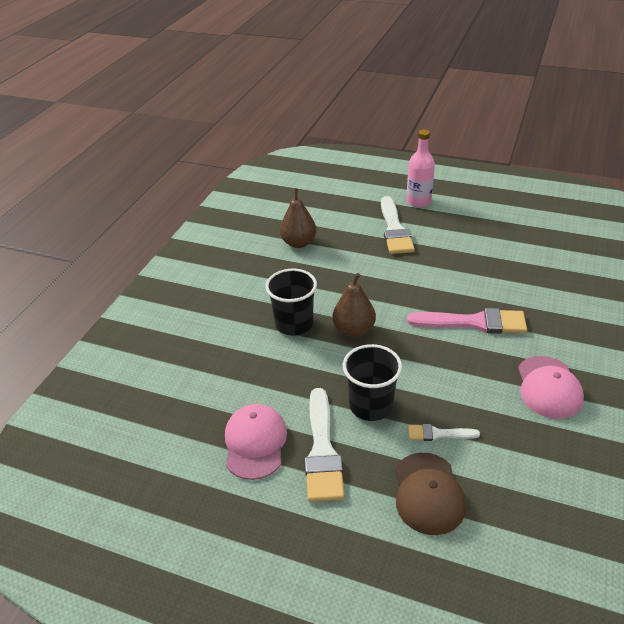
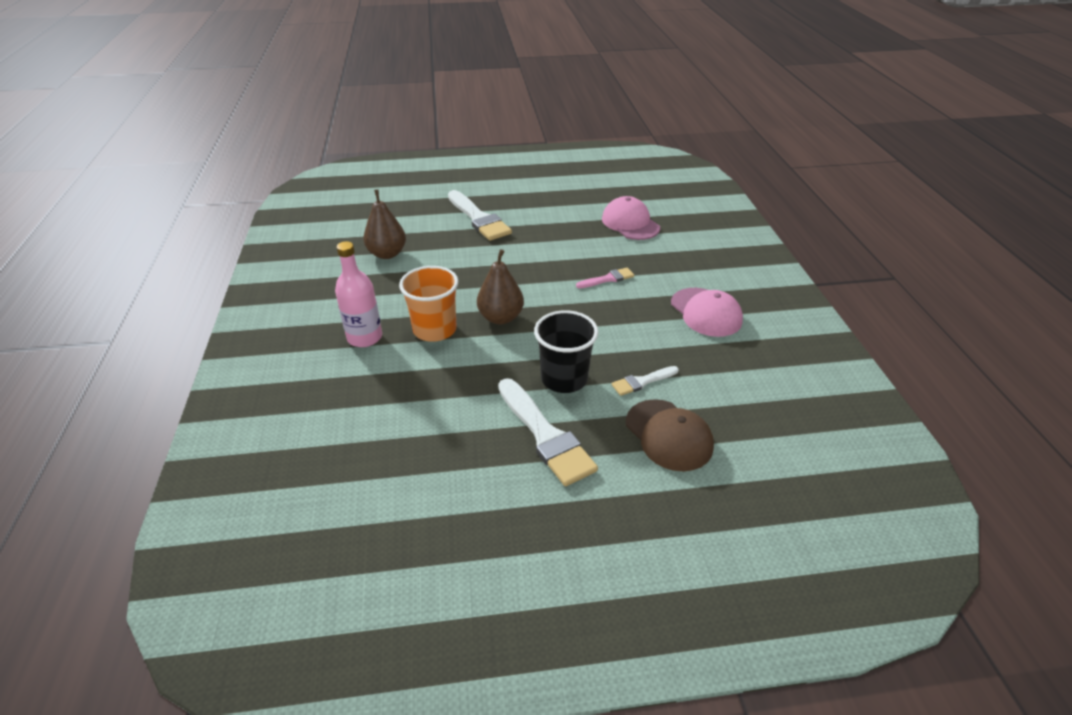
camera: 30 degrees left, 0 degrees up
(255, 443) = (471, 454): pink cap -> pink cap (630, 223)
(294, 324) = (434, 330): black cup -> orange cup
(418, 201) = (485, 189): pink bottle -> pink bottle (364, 337)
(474, 322) = (608, 279): pink brush -> pink brush, size x0.52

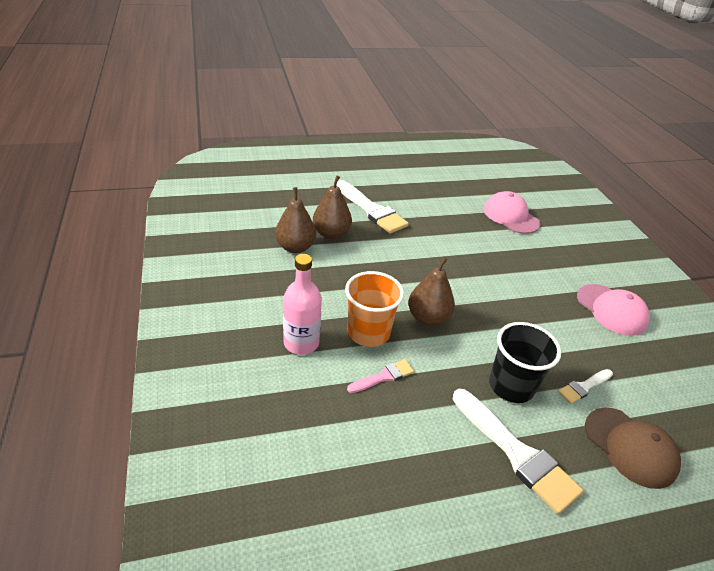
camera: 10 degrees left, 0 degrees up
(428, 241) = (331, 234): none -> brown pear
(608, 279) = (512, 275): pink brush -> pink brush (384, 377)

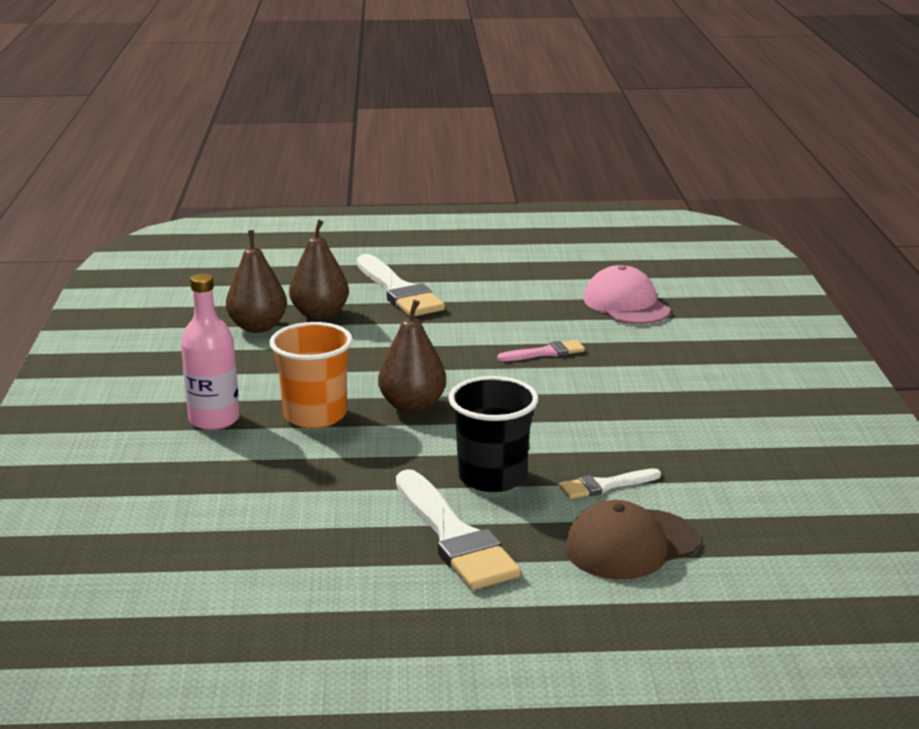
camera: 15 degrees right, 15 degrees down
(384, 377) = (311, 457): pink brush -> pink brush (546, 352)
(611, 310) = (717, 412): pink cap -> none
(630, 447) = (631, 545): brown cap -> brown cap turned 90 degrees clockwise

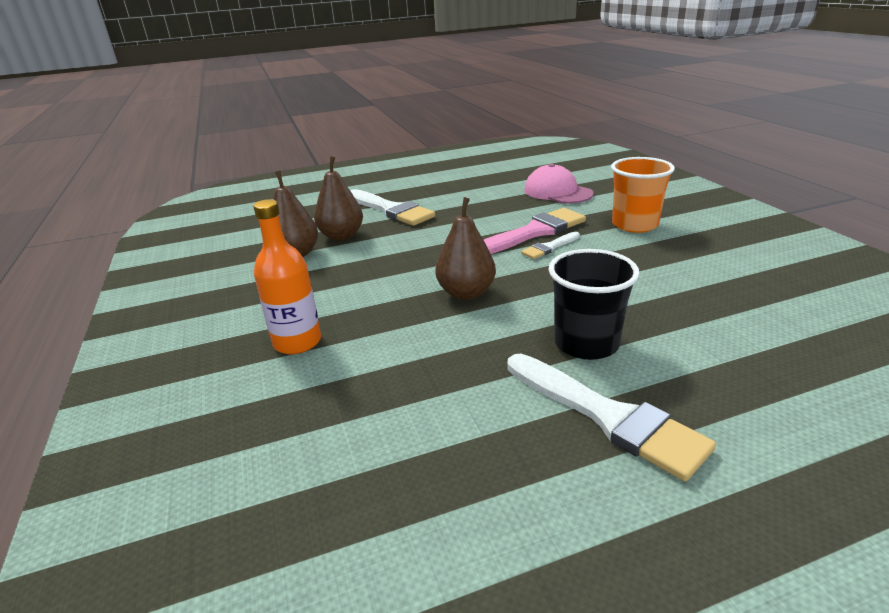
camera: 15 degrees left, 5 degrees up
(214, 420) = (297, 342): pink bottle -> orange bottle
(315, 415) = (388, 318): orange cup -> orange cup (634, 225)
(546, 352) = (533, 232): pink brush -> pink brush, size x1.93
(605, 485) = (685, 330): white brush -> white brush (549, 247)
(631, 545) = (768, 384): brown cap -> none

